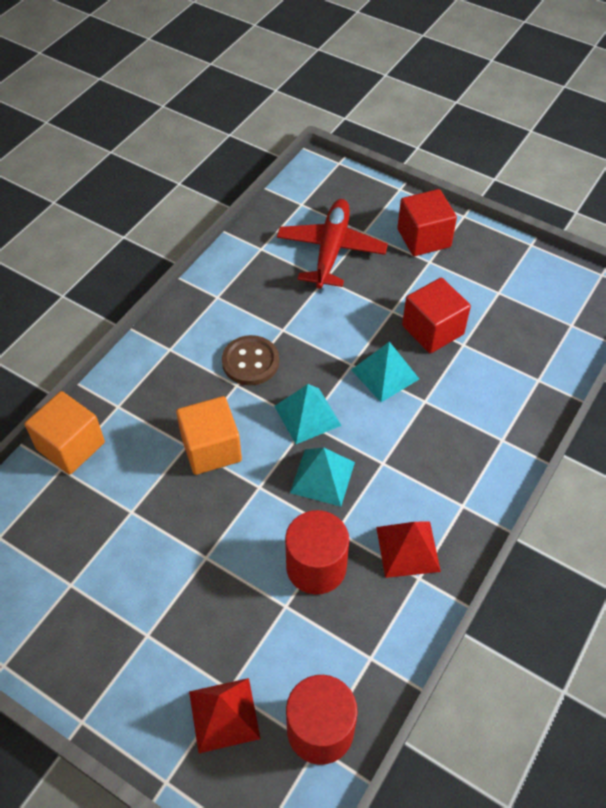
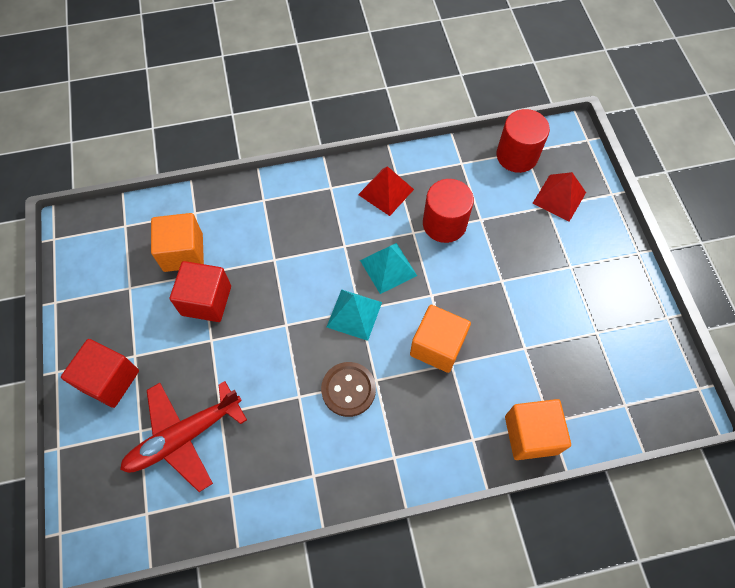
camera: 135 degrees left, 10 degrees up
(385, 374) = (274, 298): turquoise pyramid -> none
(499, 345) = (183, 252): none -> orange cube

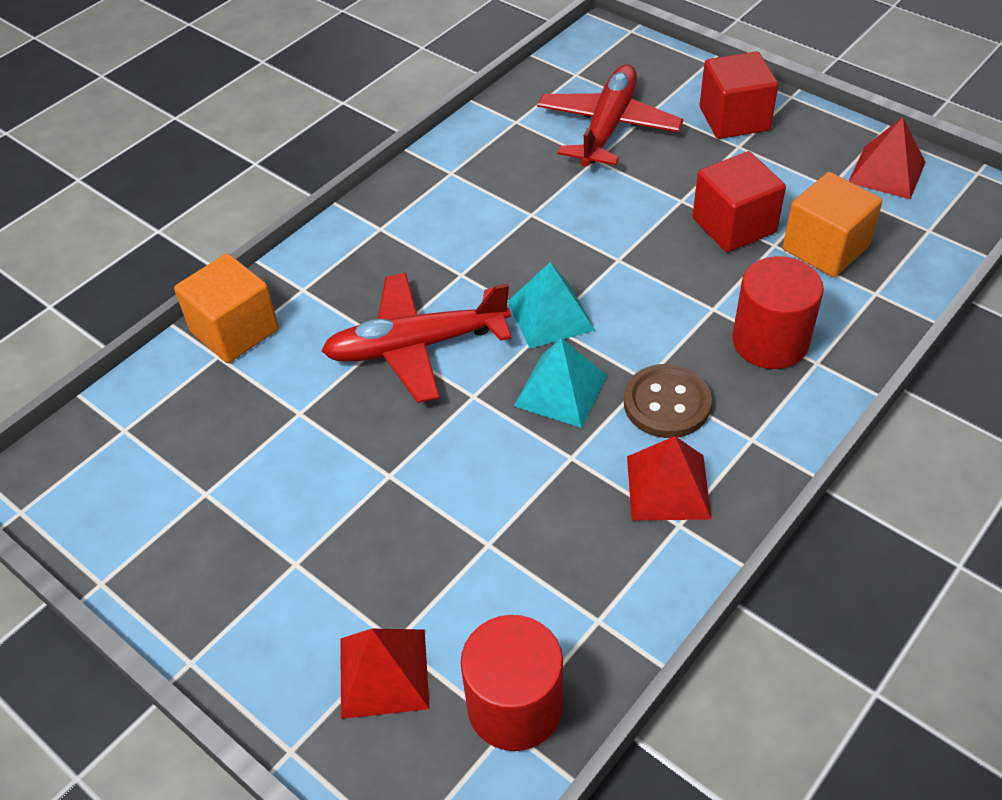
camera: 145 degrees right, 15 degrees down
(92, 274) = (886, 172): none -> red pyramid
(348, 390) = (483, 248): brown button -> brown button (667, 403)
(437, 346) = (416, 346): orange cube -> red plane
(444, 224) = (537, 499): red cylinder -> red cylinder (770, 341)

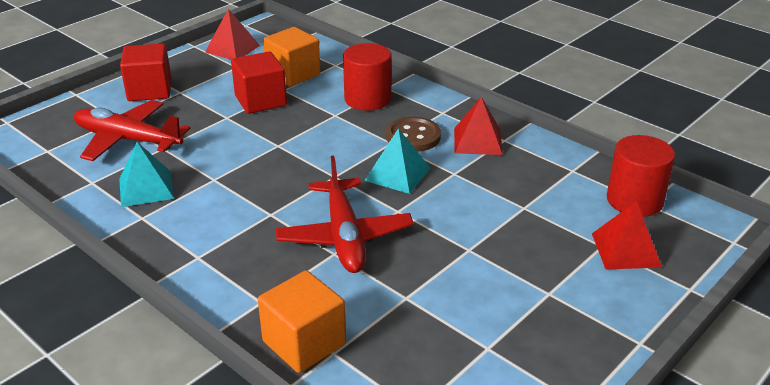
camera: 90 degrees left, 15 degrees down
(550, 315) = (326, 175): turquoise pyramid -> turquoise pyramid (146, 188)

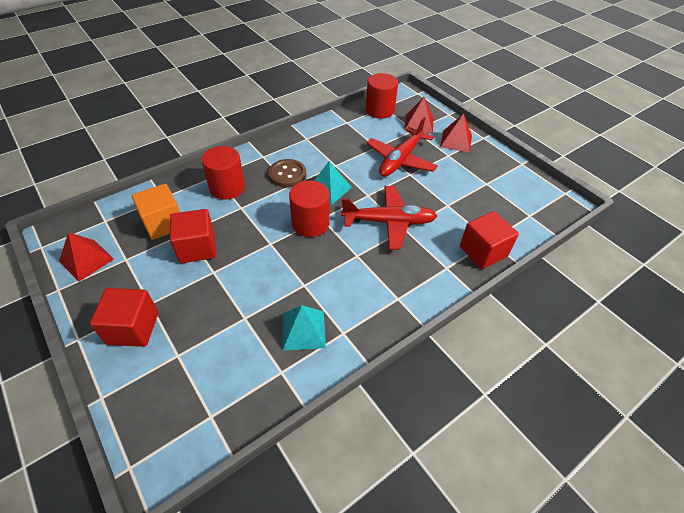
camera: 80 degrees left, 15 degrees up
(127, 140) = (220, 345): red plane -> red plane (400, 160)
(304, 343) = (483, 251): orange cube -> red cube
(321, 168) = (310, 223): none -> red cylinder
(477, 141) = (304, 149): red pyramid -> red pyramid (456, 141)

